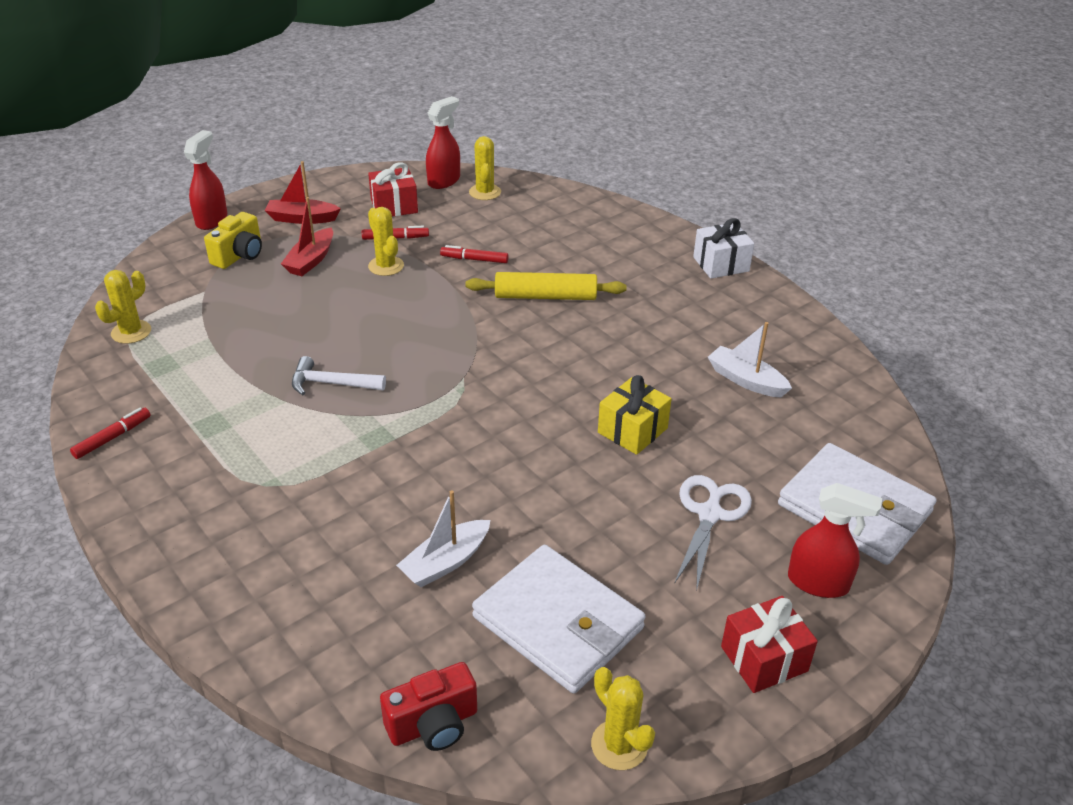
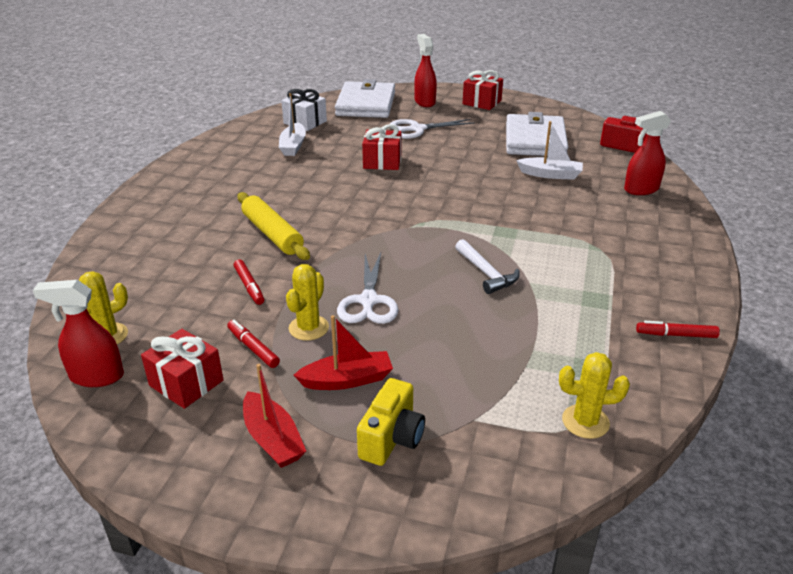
camera: 125 degrees left, 5 degrees down
(212, 220) = (347, 523): red spray bottle -> red spray bottle (641, 189)
(239, 255) = (392, 438): yellow camera -> yellow camera turned 120 degrees clockwise
(380, 304) = (368, 301): none -> white scissors
(619, 745) = (565, 114): yellow cactus -> none
(632, 430) = (382, 162): yellow gift -> red gift
(721, 264) = (155, 185): white gift -> white gift (305, 122)

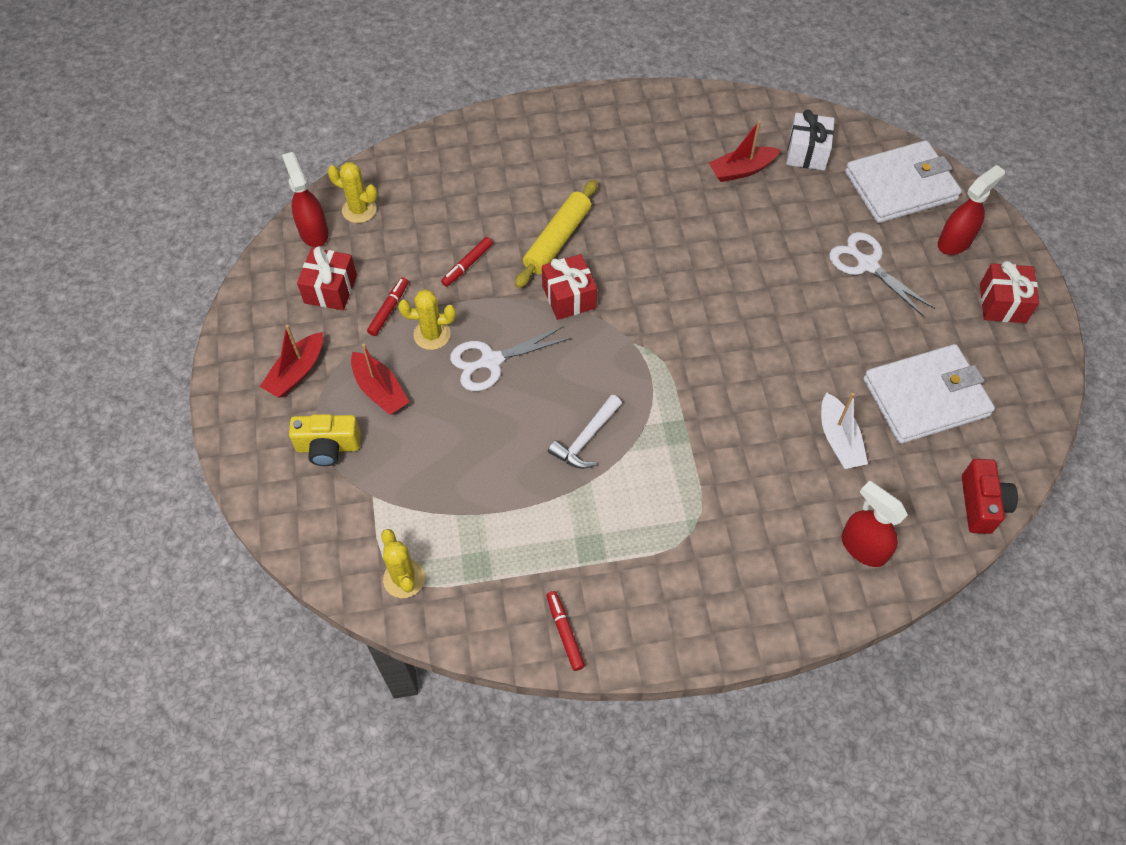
camera: 65 degrees right, 25 degrees up
(293, 146) = (741, 170): white boat -> red boat
(382, 162) = (759, 265): red gift -> red gift (569, 297)

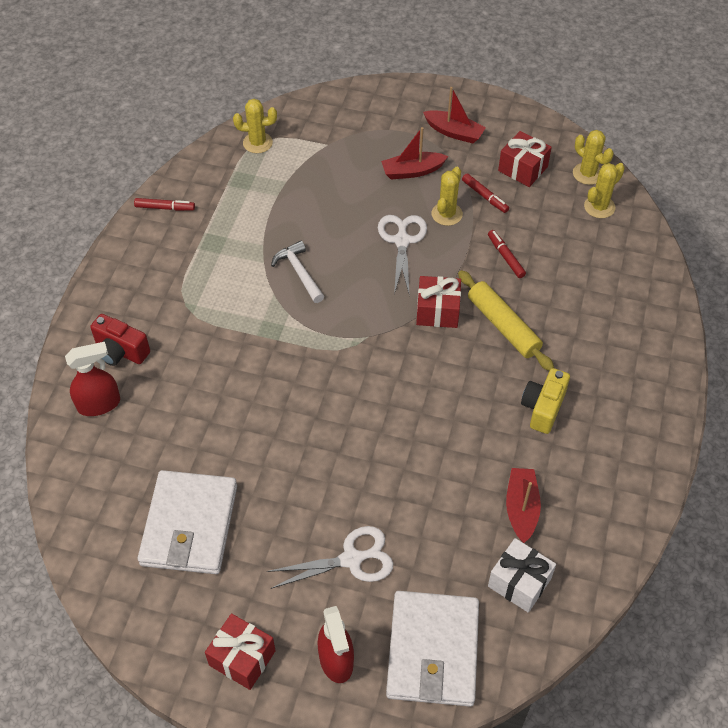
camera: 115 degrees right, 5 degrees down
(296, 372) = (454, 132): red boat -> red boat turned 150 degrees clockwise
(313, 232) = (587, 174): red spray bottle -> yellow cactus
(328, 447) = (380, 133): yellow camera -> yellow camera (543, 408)
(838, 439) = (194, 436): white boat -> none
(981, 504) = (73, 508): red camera -> red camera (120, 351)

